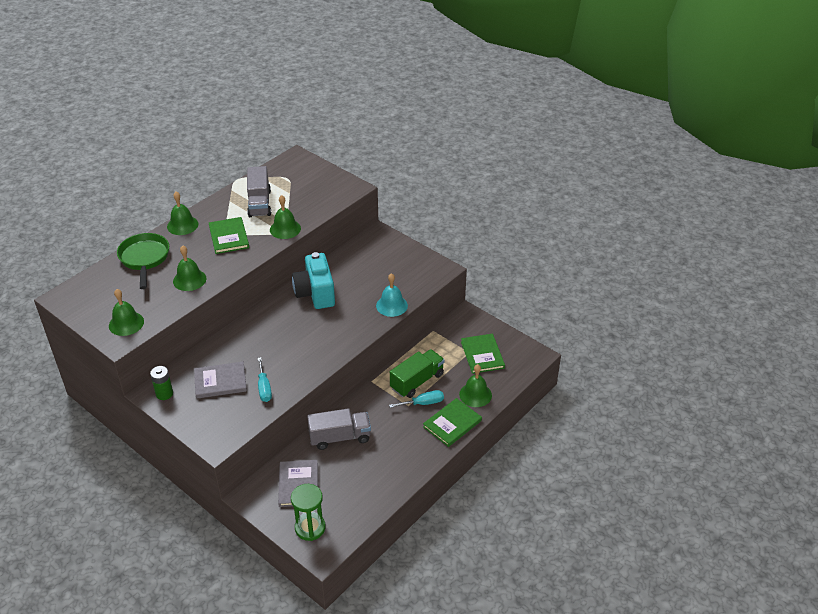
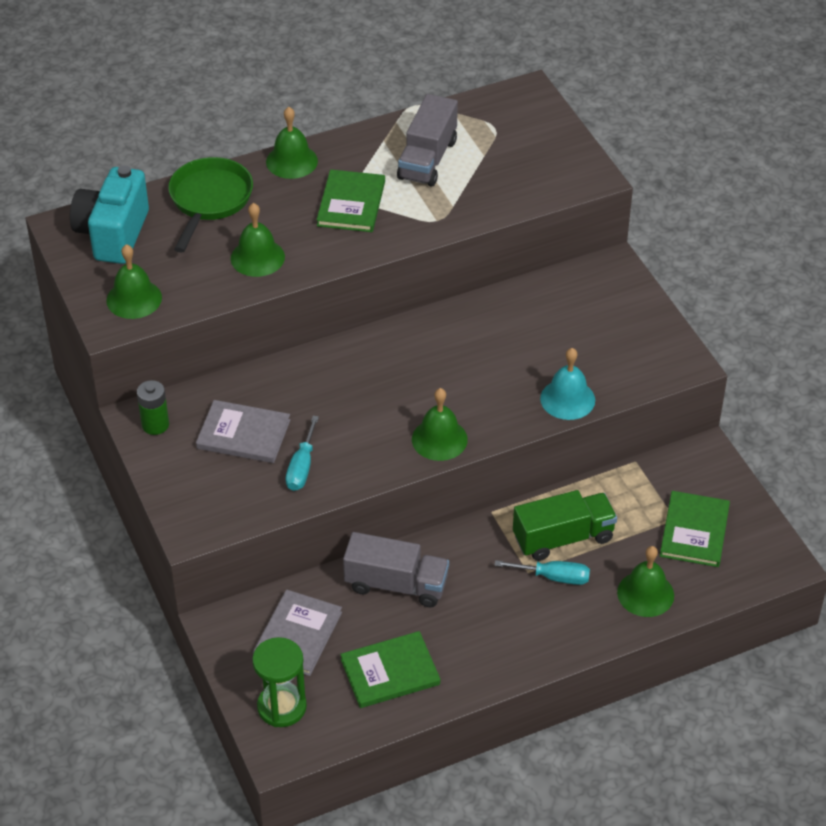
camera: 25 degrees right, 5 degrees up
(285, 229) = (444, 217): green bell -> green bell (439, 439)
(315, 293) = (457, 338): turquoise camera -> turquoise camera (113, 234)
(452, 423) = (581, 627): green book -> green book (390, 672)

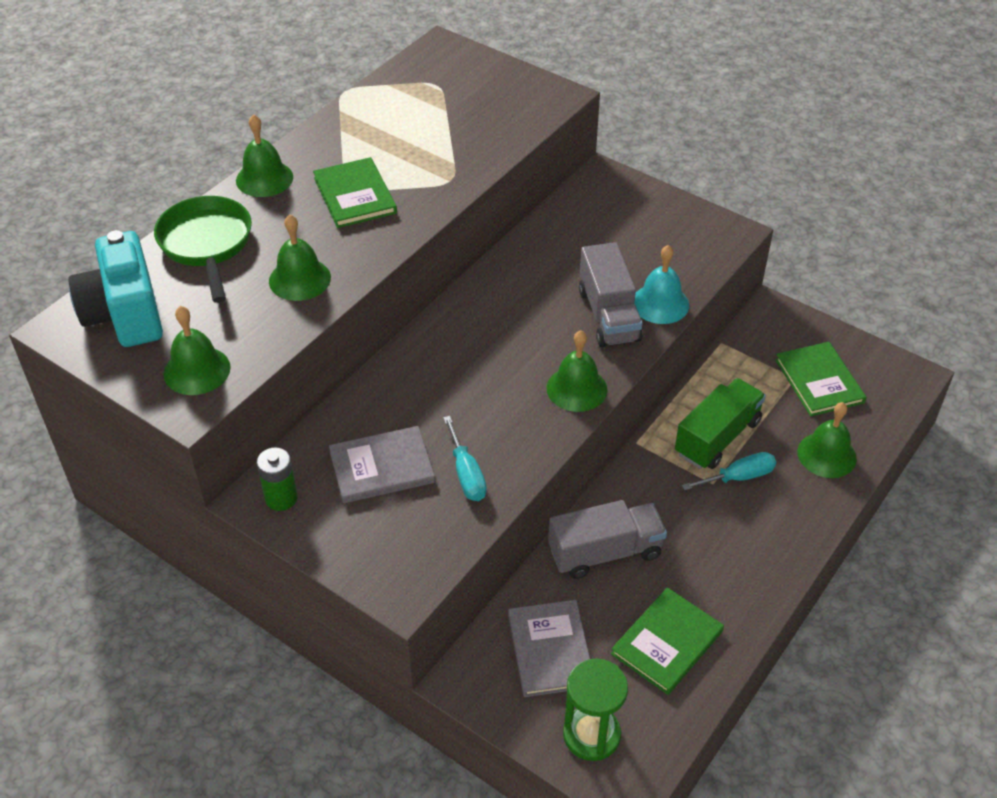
camera: 30 degrees left, 0 degrees up
(427, 159) = (396, 132): grey truck -> grey truck (608, 315)

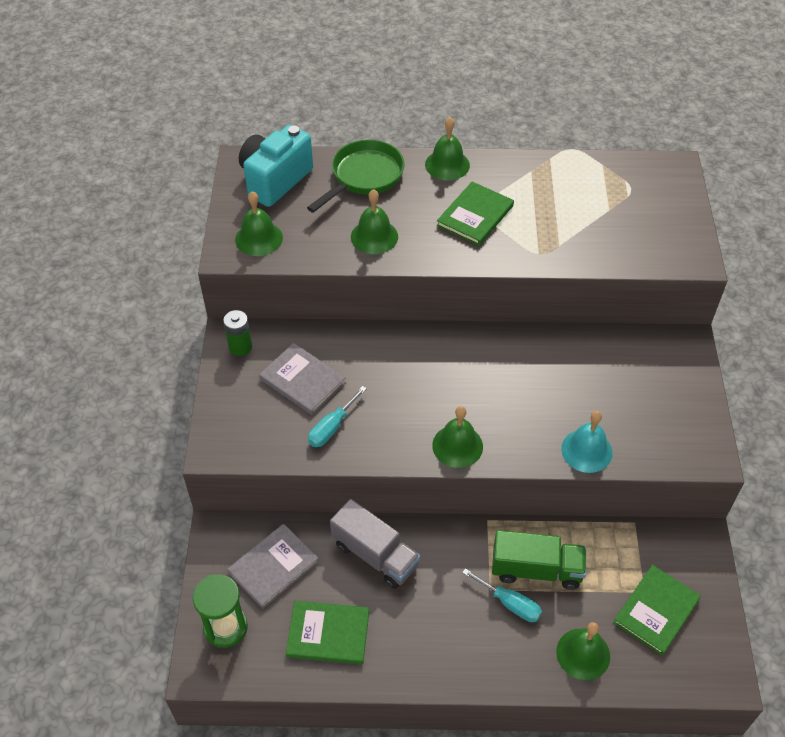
camera: 55 degrees right, 5 degrees up
(608, 315) = (545, 425): grey truck -> none

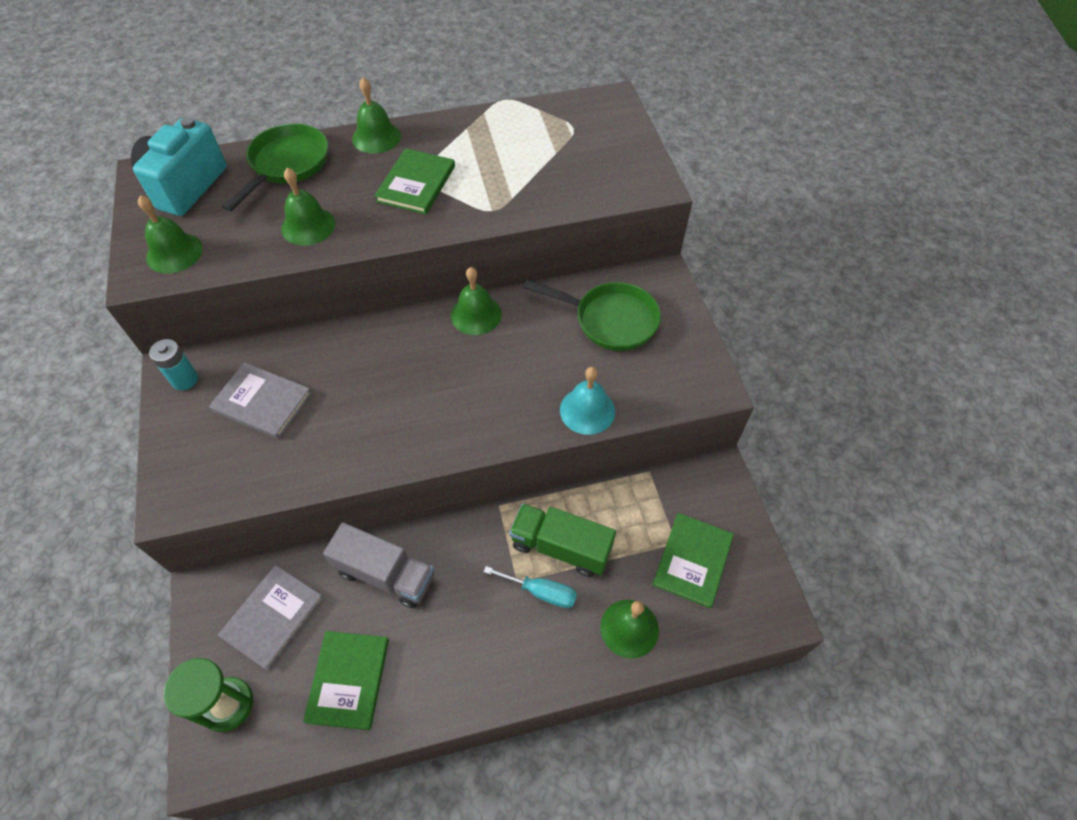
camera: 15 degrees left, 5 degrees up
(240, 347) = (185, 379): green battery -> turquoise battery
(328, 633) = (348, 680): green book -> green book turned 75 degrees counterclockwise
(332, 427) = (304, 448): turquoise screwdriver -> none
(457, 446) = (448, 437): green bell -> green bell (476, 314)
(536, 569) = (561, 547): green truck -> green truck turned 150 degrees counterclockwise
(627, 374) = (610, 320): none -> green pan

